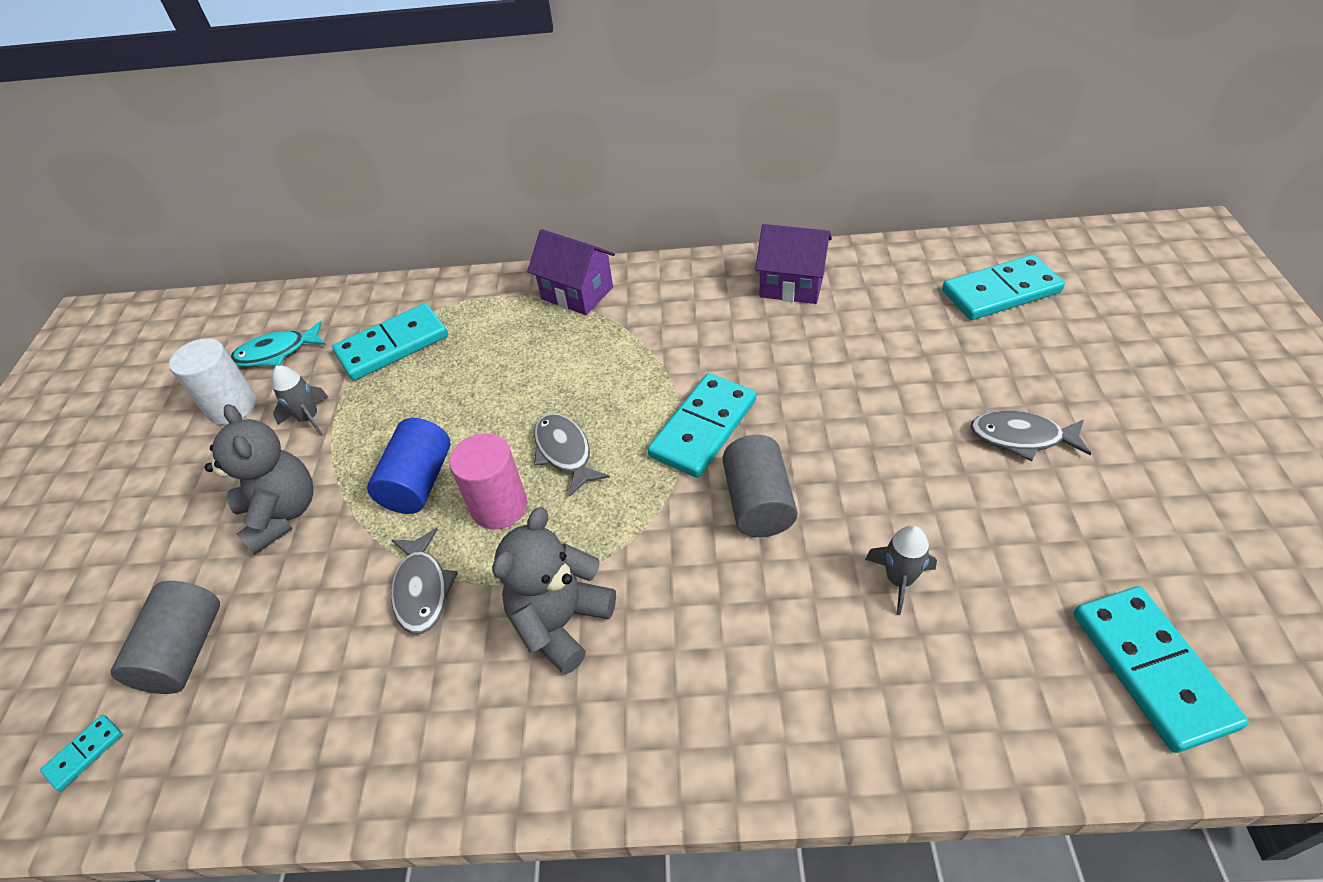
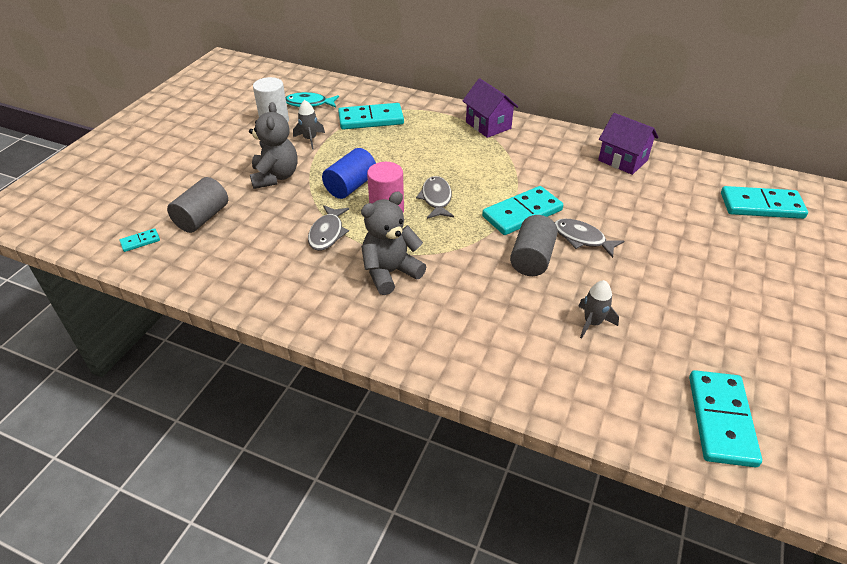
camera: 20 degrees right, 5 degrees down
(1021, 438) = (719, 283): grey fish -> grey fish (582, 239)

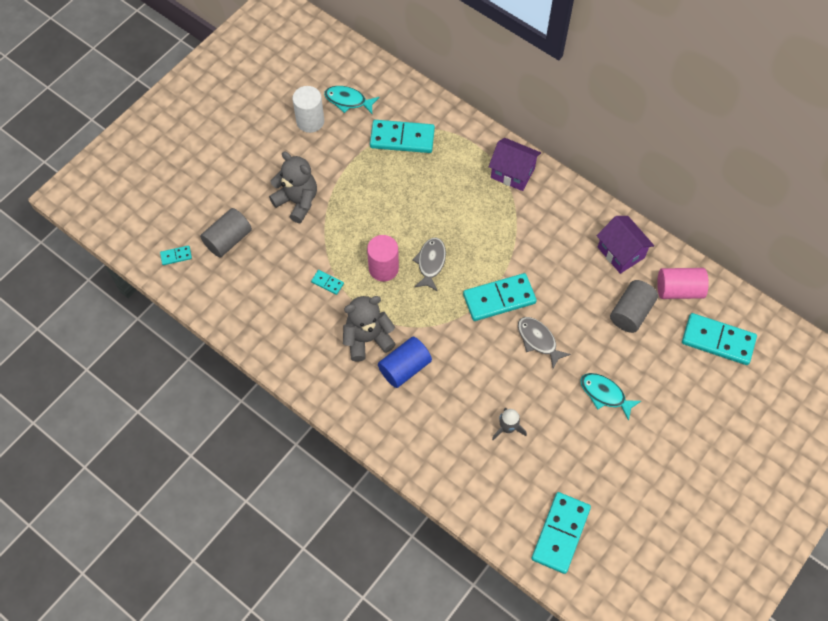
camera: 15 degrees right, 20 degrees up
(275, 177) = (297, 201): grey teddy bear -> grey teddy bear turned 60 degrees counterclockwise
(310, 139) = (338, 155): grey rocket -> none
(327, 233) = (327, 283): grey fish -> turquoise domino
(351, 186) = (360, 229): blue cylinder -> blue cylinder (404, 368)
(488, 125) = (512, 173): purple house -> purple house turned 45 degrees counterclockwise
(532, 259) = (487, 352): grey cylinder -> grey cylinder (631, 312)
(681, 270) = (605, 394): none -> turquoise fish
(696, 176) = (679, 290): none -> pink cylinder

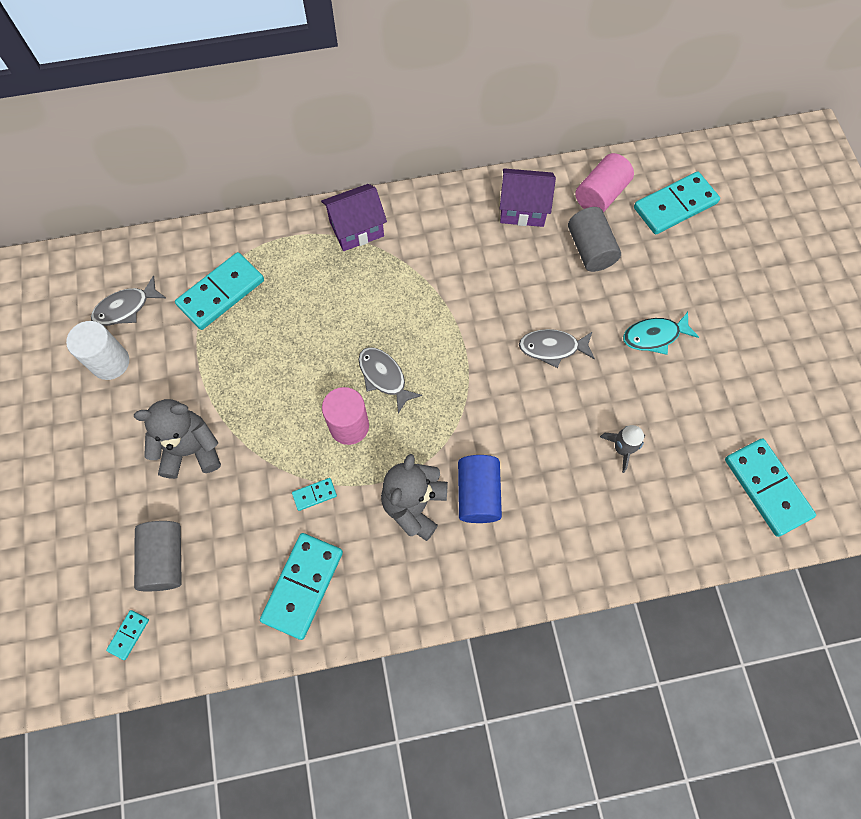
camera: 50 degrees left, 5 degrees up
(348, 101) = (126, 308): turquoise fish -> grey fish
(499, 298) = (478, 347): turquoise domino -> turquoise domino (302, 586)

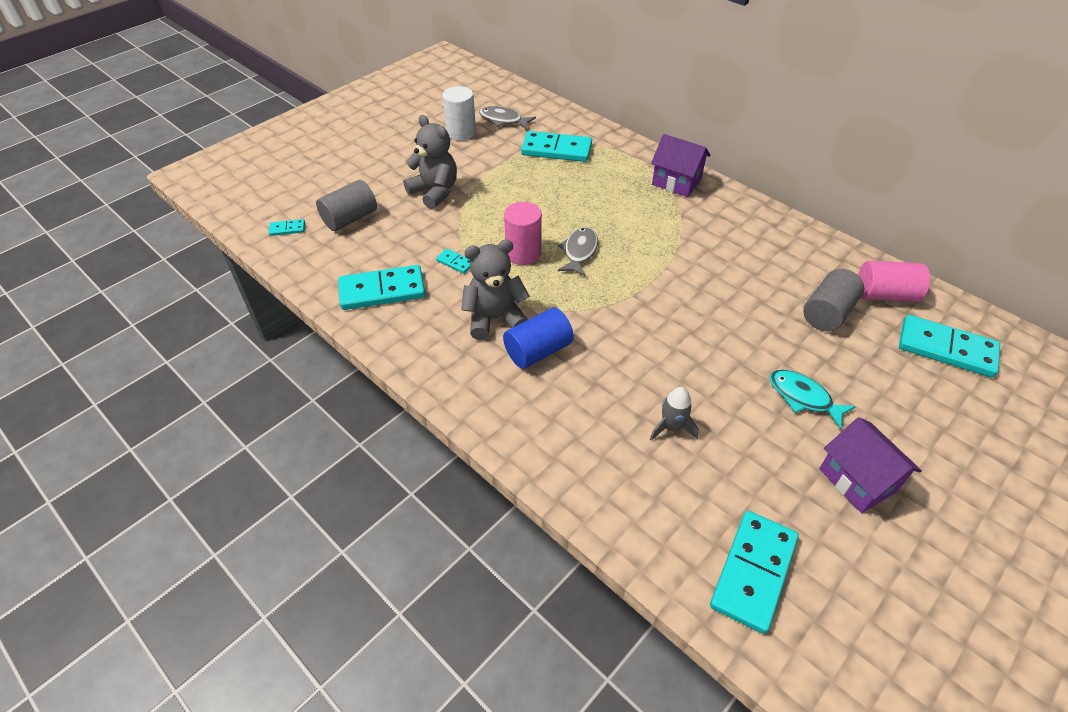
camera: 55 degrees right, 20 degrees down
(523, 209) = (807, 255): purple house -> purple house (857, 480)
(552, 348) = (710, 333): grey fish -> none

